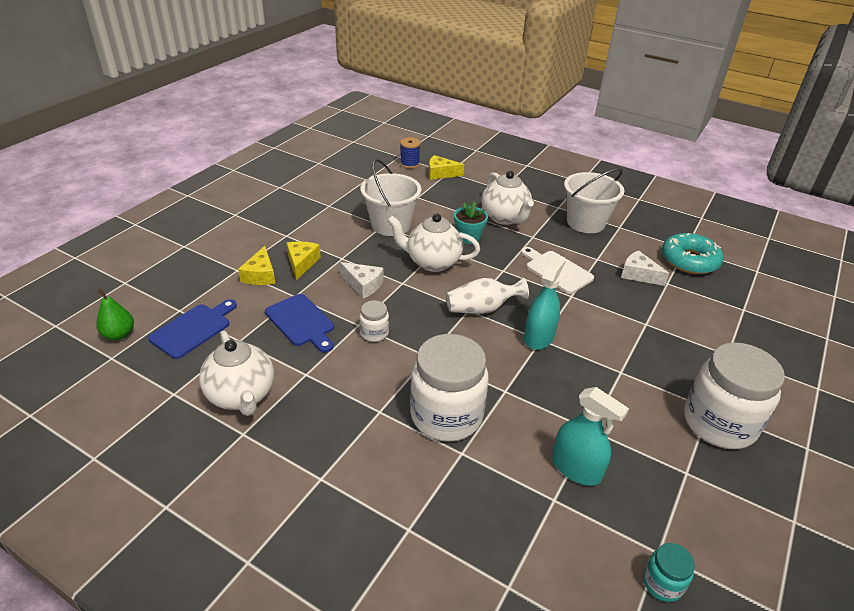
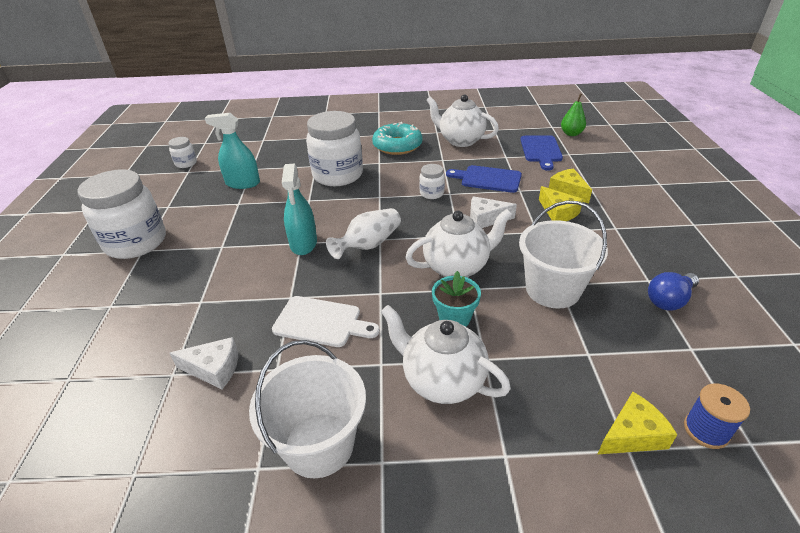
camera: 150 degrees right, 0 degrees up
(337, 195) = (669, 300): none -> blue light bulb
(662, 583) = (186, 163): turquoise jar -> white jar
(689, 260) = (131, 442): turquoise donut -> turquoise donut (397, 146)

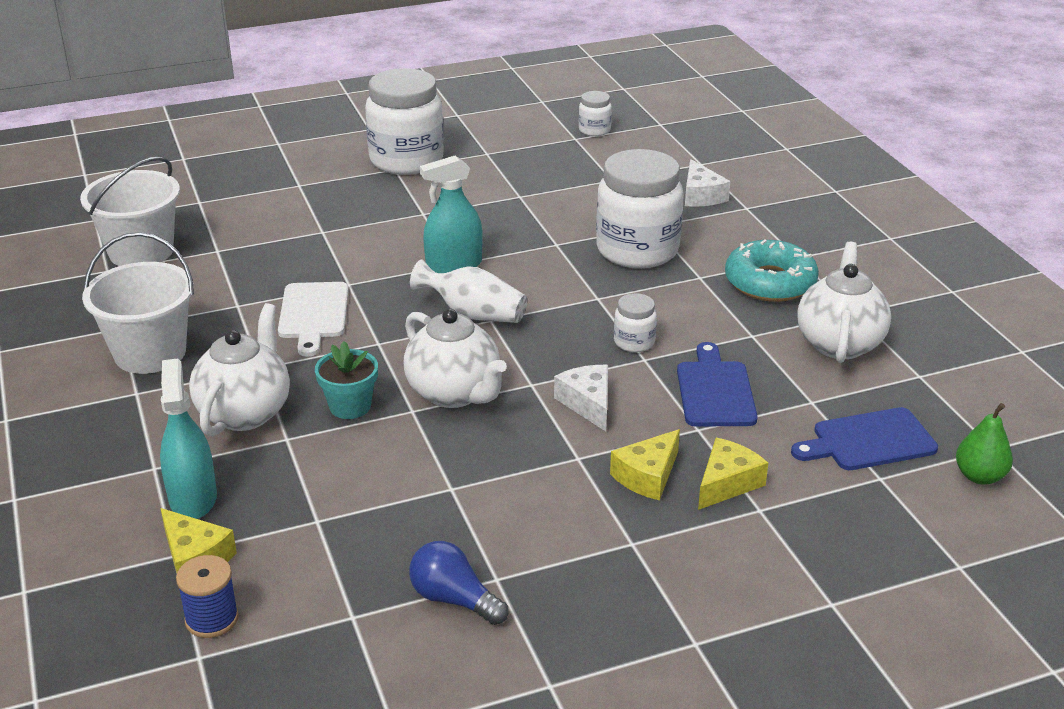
camera: 70 degrees right, 5 degrees down
(214, 369) = (228, 270): white cheese -> white cheese (701, 195)
(243, 183) = (569, 184): turquoise spray bottle -> turquoise spray bottle (193, 498)
(552, 289) = (436, 482): white bucket -> white bucket (141, 252)

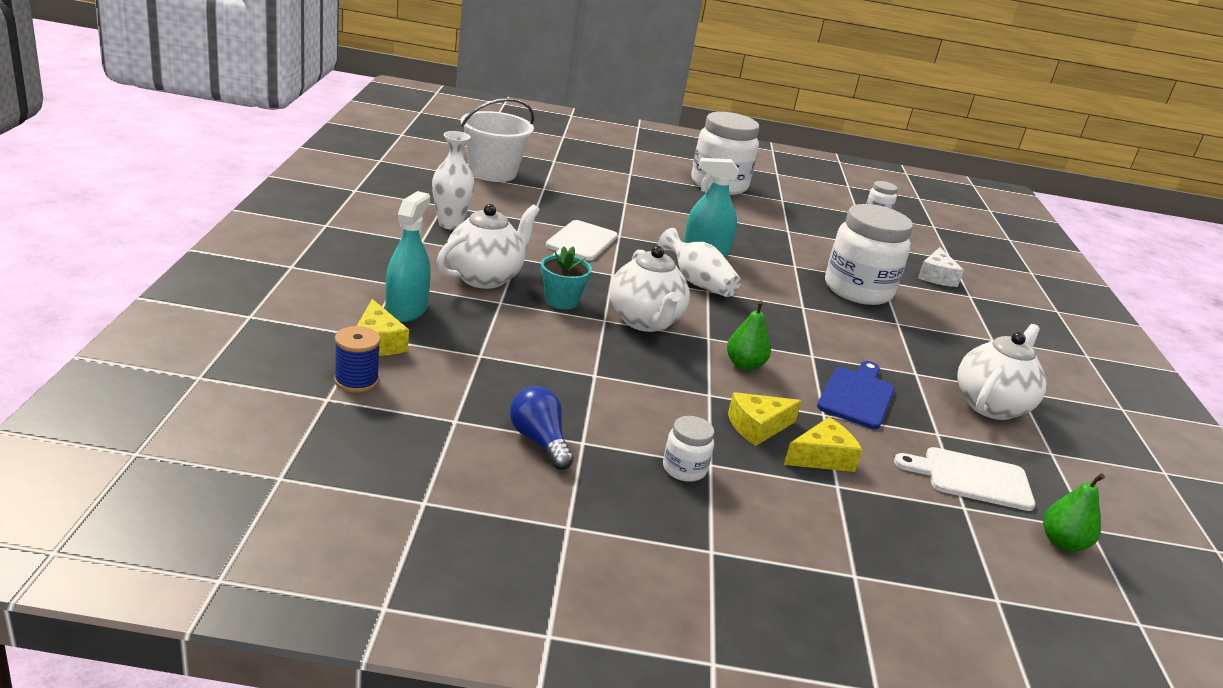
camera: 20 degrees right, 5 degrees down
(150, 353) = (450, 224): white bucket -> white vase
(588, 403) = (744, 365): white cheese -> green pear
(634, 342) = (812, 342): white jar -> white jar (684, 469)
(770, 282) = (956, 346): turquoise donut -> none
(869, 441) = (972, 478): blue cutting board -> white cutting board

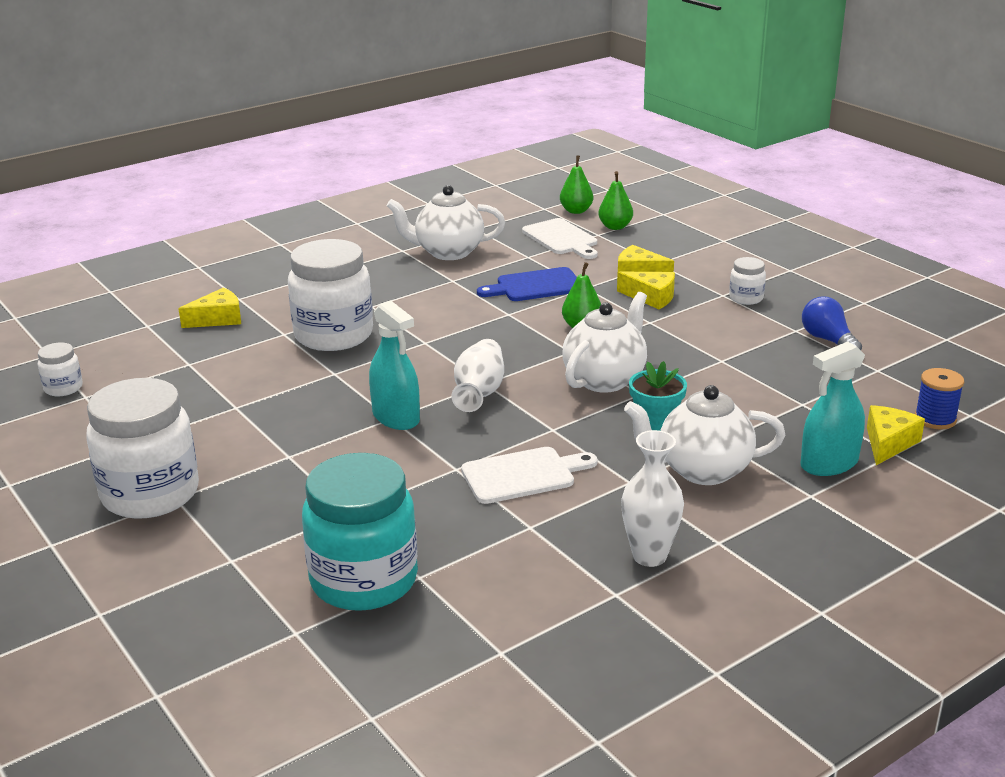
camera: 125 degrees left, 0 degrees up
(492, 172) = (445, 638): white bucket -> none
(539, 441) = (828, 340): blue light bulb -> blue light bulb turned 135 degrees clockwise
(563, 181) = (364, 580): none -> turquoise jar
(936, 276) = (218, 319): white cheese -> yellow cheese
(979, 533) = (615, 227): none -> green pear

